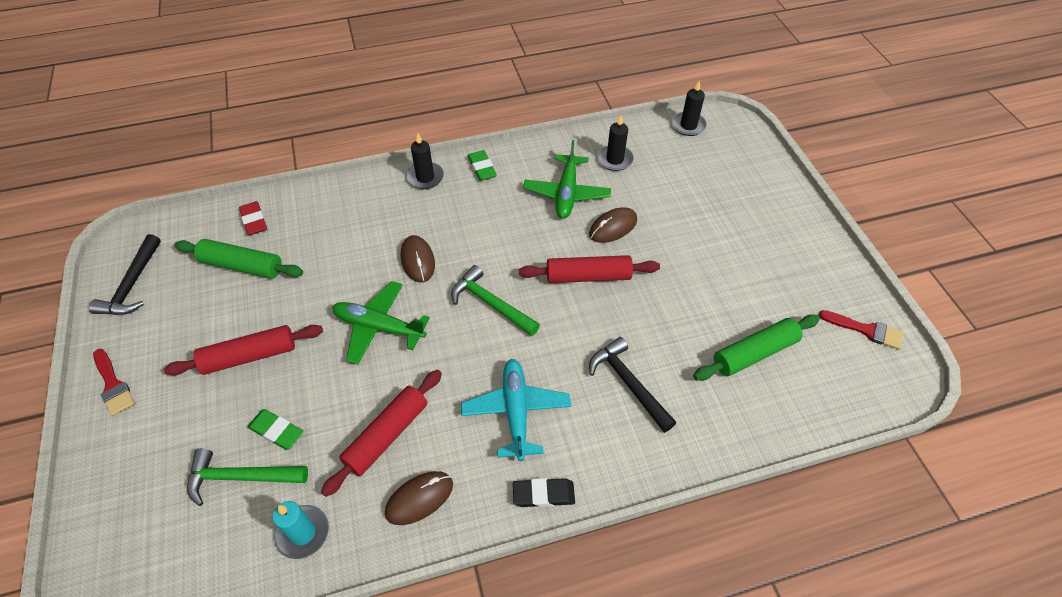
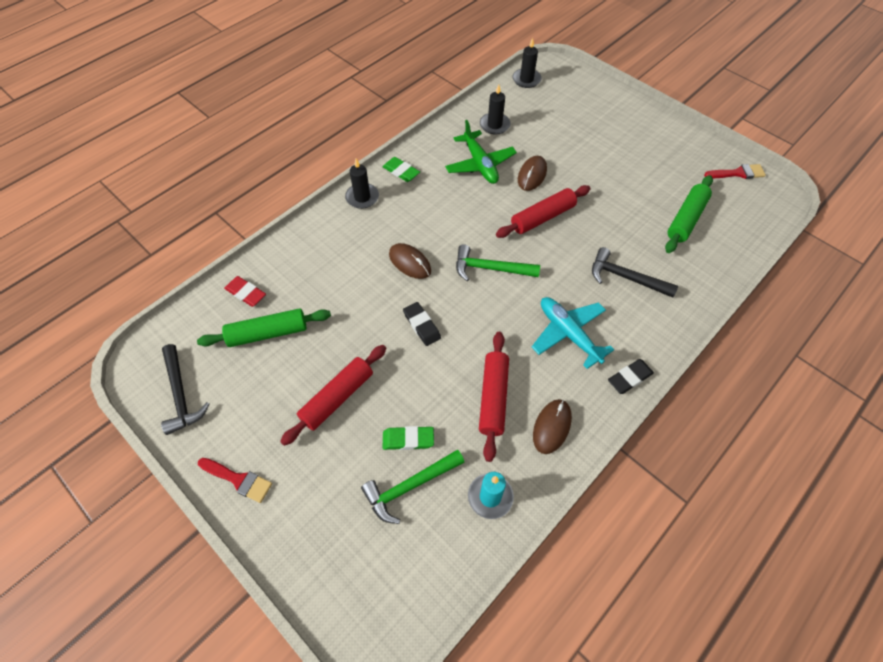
camera: 30 degrees left, 5 degrees up
(379, 327) = (422, 325): green plane -> black eraser

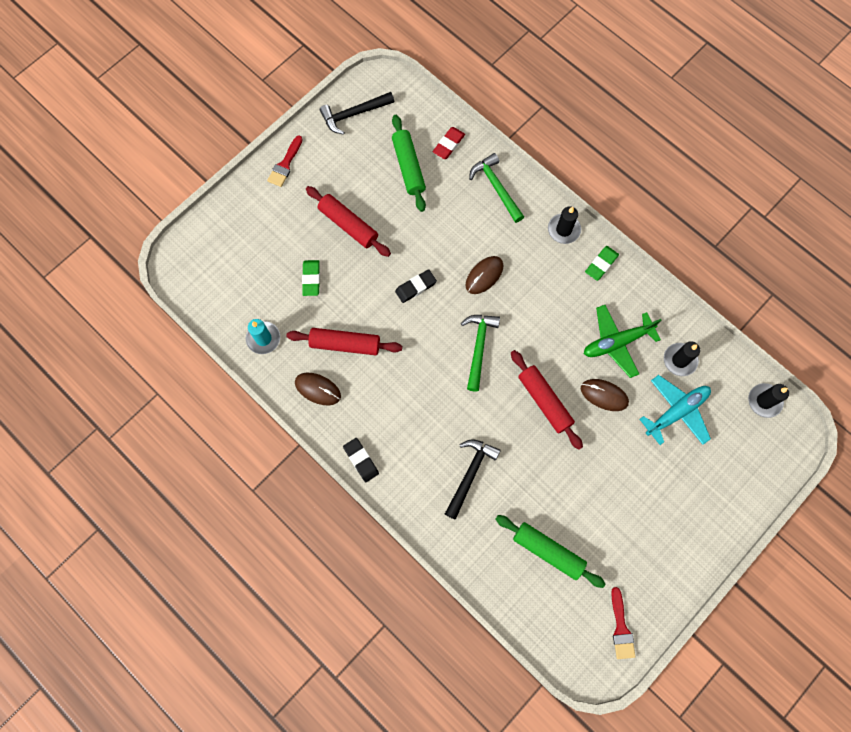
camera: 90 degrees right, 15 degrees up
(410, 487) = (274, 281): green hammer -> green hammer (496, 187)
(568, 334) = (406, 412): turquoise plane -> turquoise plane (676, 412)

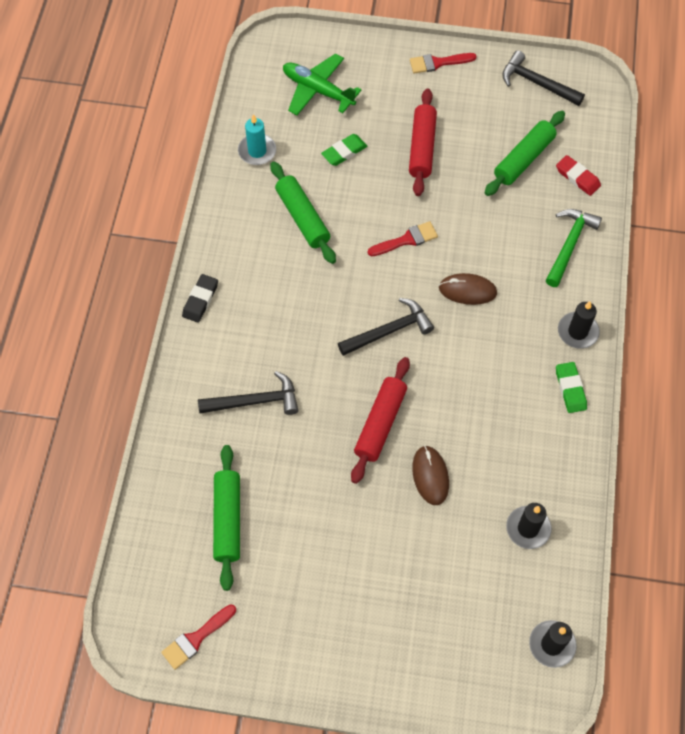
camera: 55 degrees right, 10 degrees down
(318, 389) = (242, 223): brown mouse -> none
(345, 344) = (303, 217): red rolling pin -> green rolling pin
(415, 287) = (406, 240): black eraser -> red brush
(448, 144) = (577, 177): red eraser -> red eraser turned 45 degrees clockwise
(478, 347) = (389, 330): green hammer -> black hammer
(601, 264) = (570, 389): green eraser -> green eraser turned 75 degrees clockwise
(617, 342) = (497, 454): green plane -> green plane (317, 90)
(676, 412) = (468, 559): turquoise plane -> none

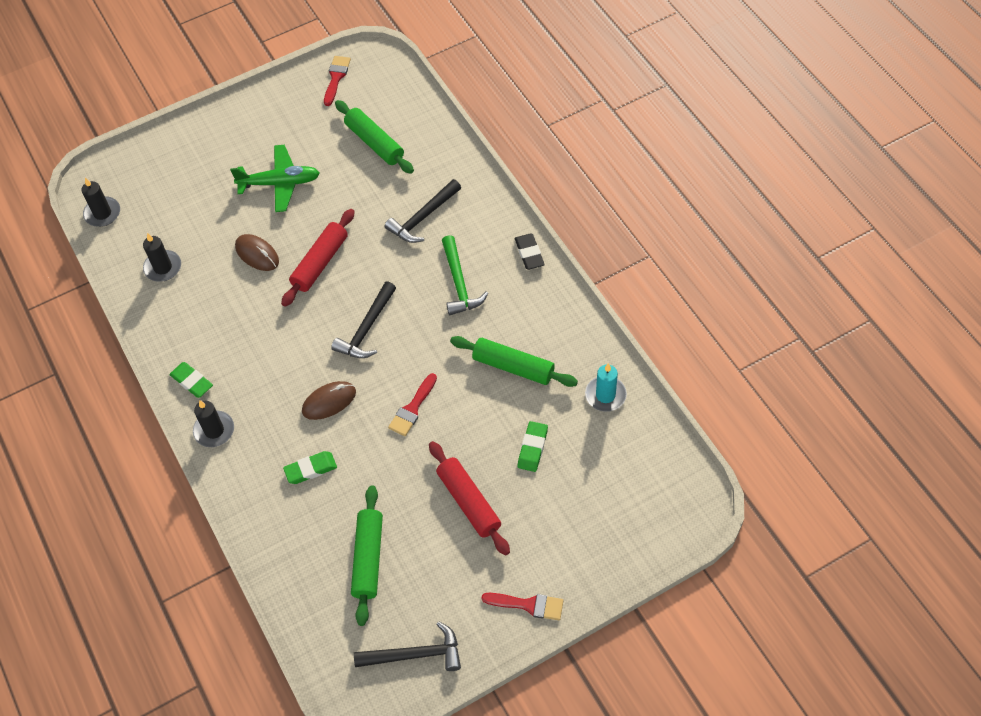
camera: 145 degrees right, 5 degrees down
(317, 90) = (611, 490): green plane -> green plane (280, 183)
(380, 423) = (320, 263): red rolling pin -> red rolling pin turned 45 degrees clockwise
(438, 63) = (528, 605): red brush -> red brush turned 60 degrees clockwise
(520, 248) = (310, 469): none -> green eraser
(569, 245) = (270, 502): green hammer -> green hammer (459, 283)
(577, 177) = (305, 575): red eraser -> none

